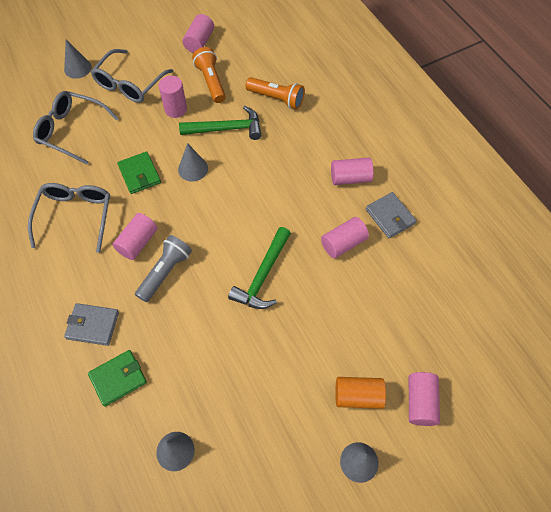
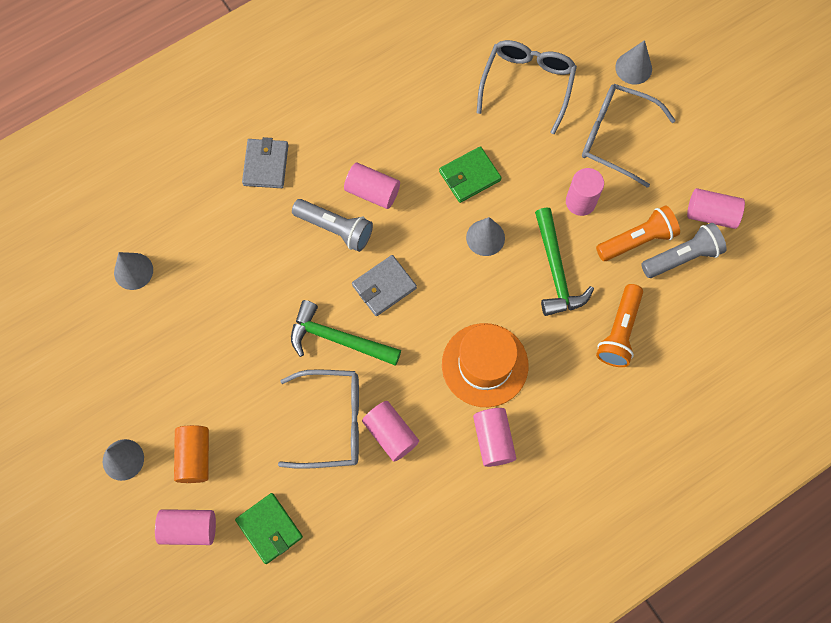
camera: 85 degrees right, 10 degrees up
(75, 216) = (402, 117): grey glasses -> grey glasses (332, 422)
(118, 378) = (207, 202): green wallet -> green wallet (269, 528)
(227, 60) = (682, 257): none -> grey flashlight
(293, 178) = (484, 365): none -> orange hat
(390, 216) = (436, 494): grey wallet -> grey wallet (384, 287)

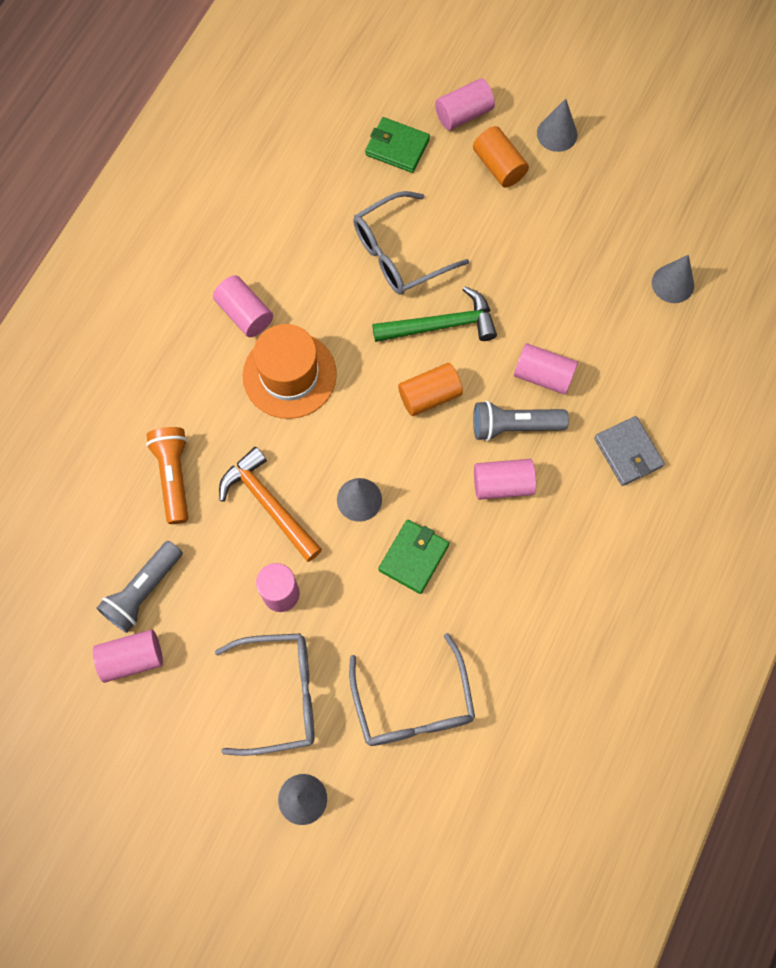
camera: 150 degrees right, 0 degrees up
(384, 287) = (429, 396): grey wallet -> orange cylinder
(390, 434) = (341, 271): pink cylinder -> pink cylinder (543, 375)
(556, 270) = (269, 504): green hammer -> orange hammer
(637, 240) = (199, 584): orange flashlight -> none

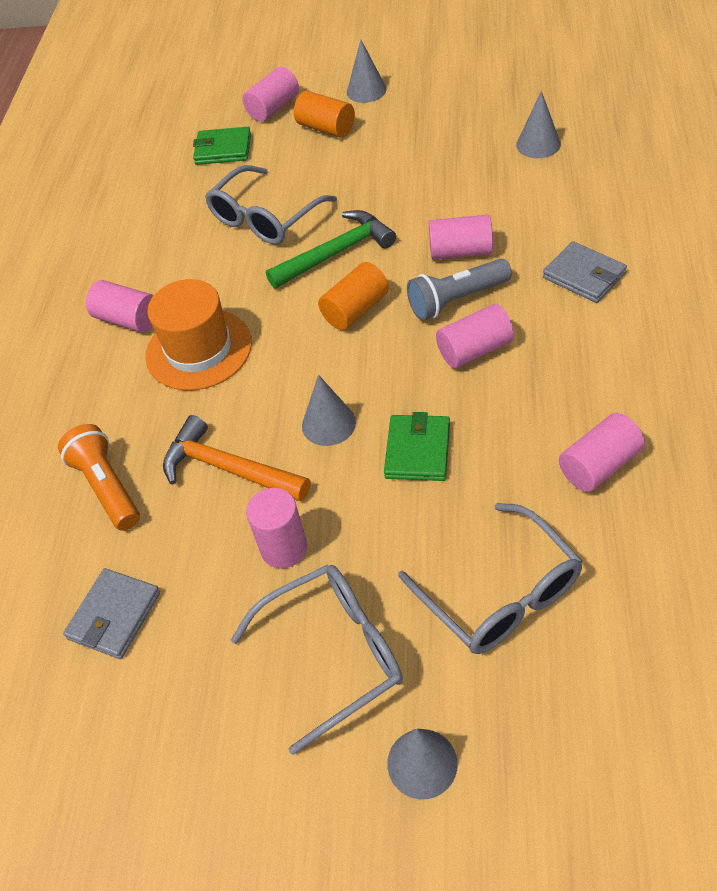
camera: 15 degrees left, 20 degrees down
(132, 658) = (128, 695): pink cylinder -> pink cylinder (599, 465)
(143, 591) = (114, 616): grey flashlight -> grey wallet

